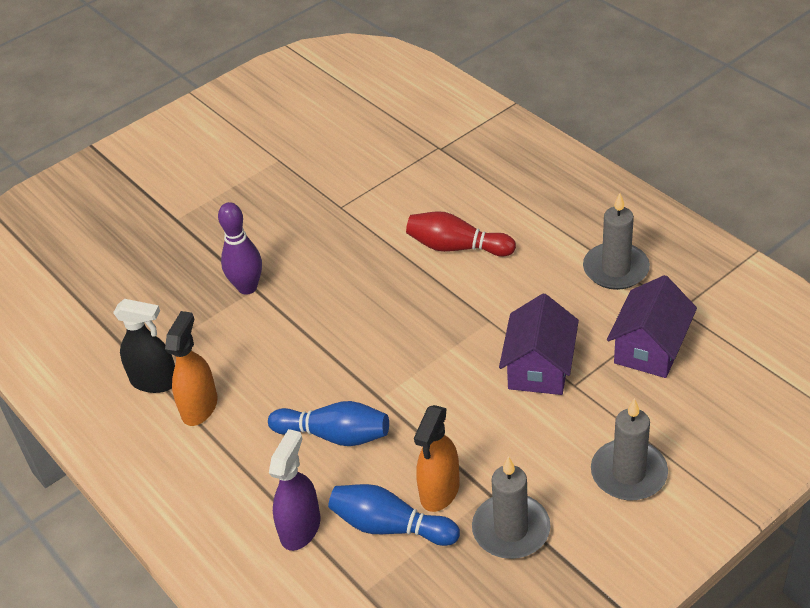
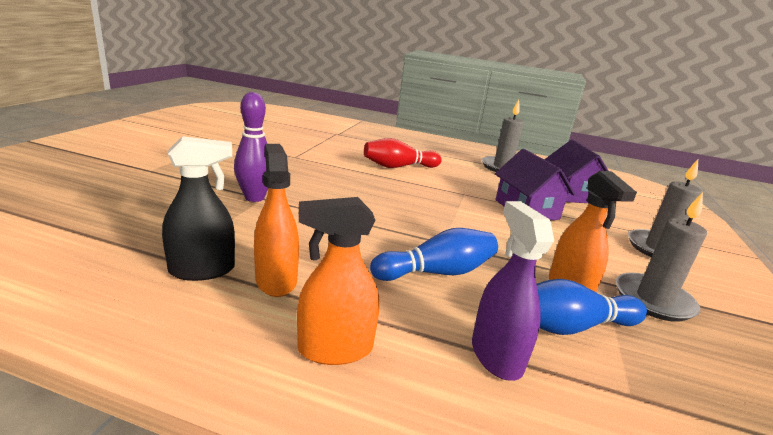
camera: 40 degrees left, 20 degrees down
(197, 484) = (335, 349): none -> orange spray bottle

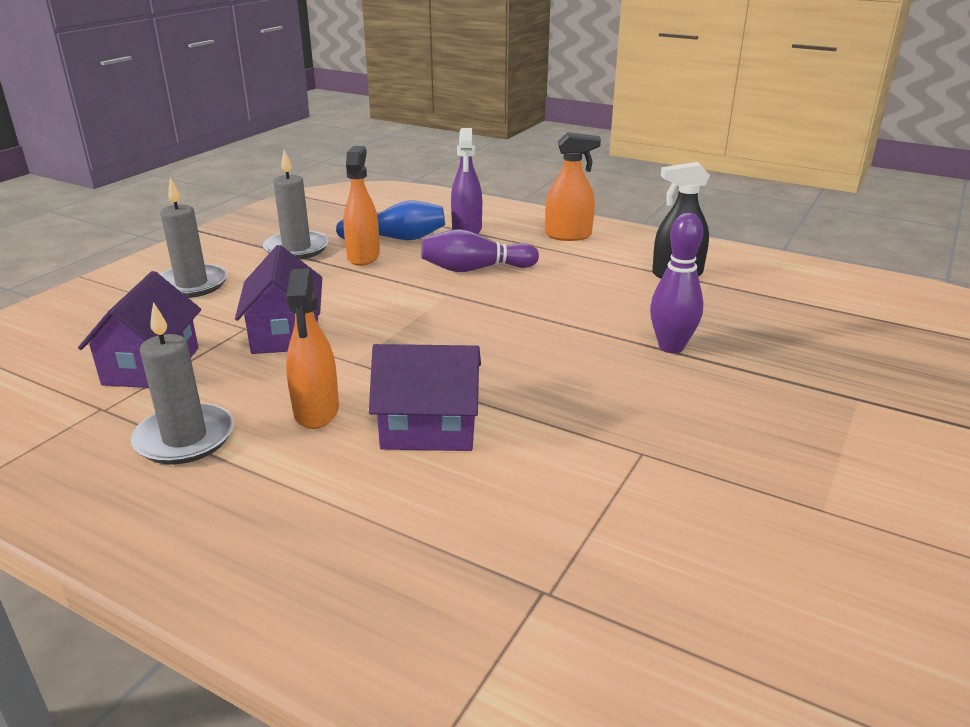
camera: 165 degrees left, 5 degrees up
(276, 280) = (615, 267): orange spray bottle -> orange spray bottle (316, 411)
(399, 167) = (429, 428): red bowling pin -> purple house
(436, 272) = (475, 269): blue bowling pin -> purple bowling pin

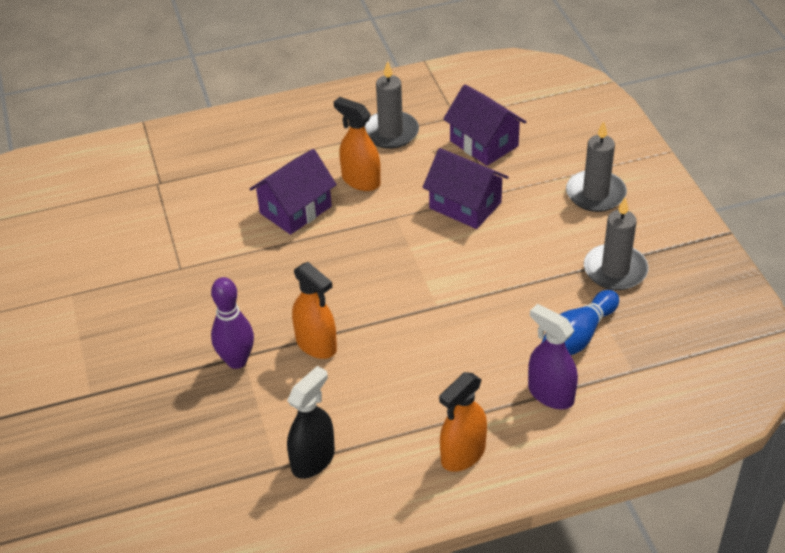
camera: 135 degrees right, 15 degrees up
(363, 256) = (557, 298): orange spray bottle -> orange spray bottle (316, 345)
(475, 269) = (461, 346): purple bowling pin -> none

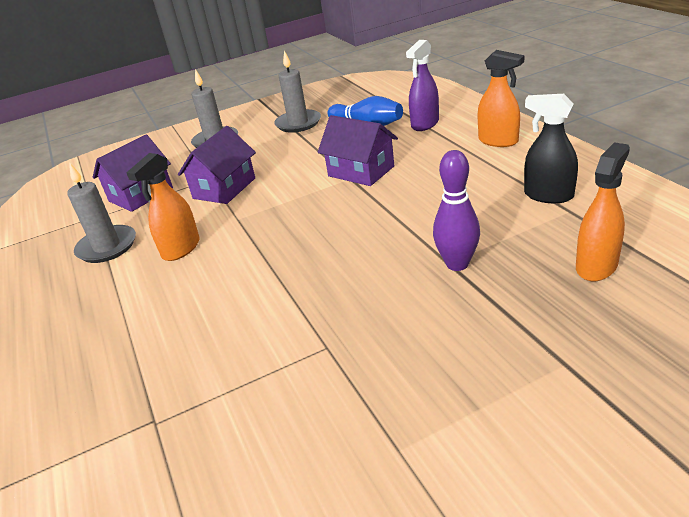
camera: 95 degrees left, 10 degrees down
(295, 210) = (223, 280): purple house -> purple house (361, 171)
(316, 345) = (416, 223): orange spray bottle -> orange spray bottle (596, 266)

